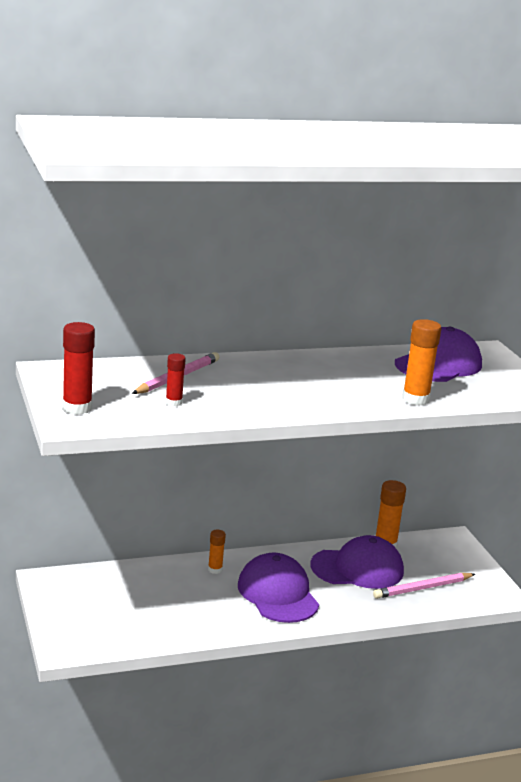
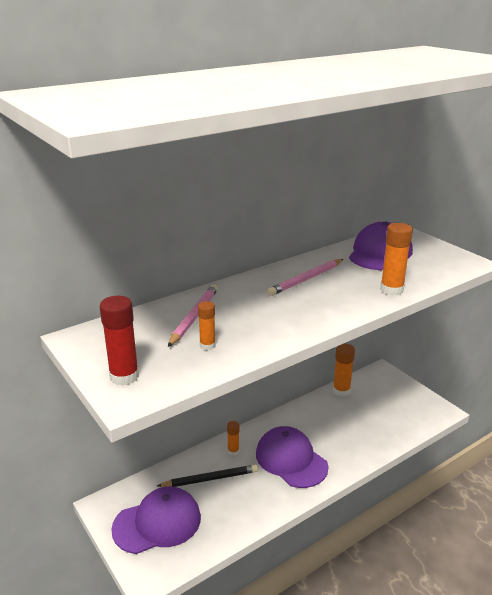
camera: 15 degrees left, 5 degrees up
(173, 402) = (207, 345): red glue stick -> orange glue stick
(174, 587) = (210, 479): none -> black pencil
(357, 568) = (334, 417): purple cap -> purple cap (157, 523)
(422, 588) = (387, 421): pink pencil -> pink pencil (306, 279)

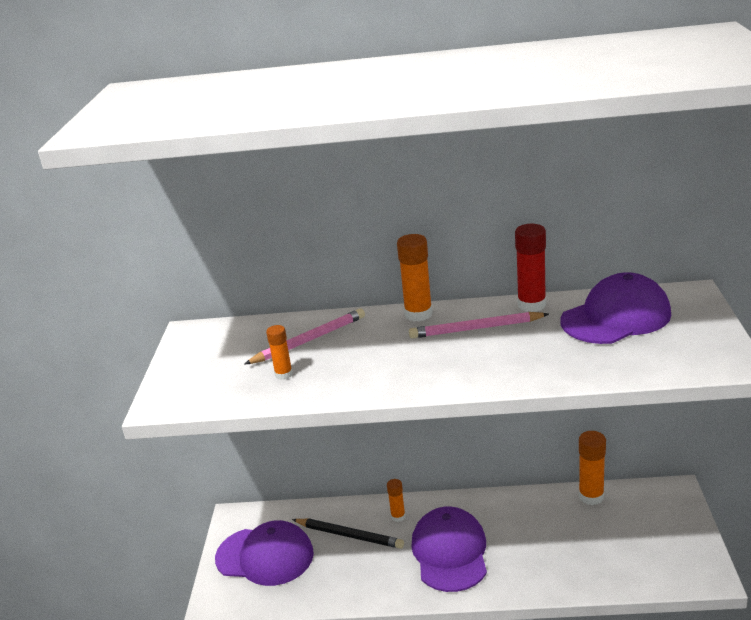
camera: 40 degrees right, 0 degrees up
(124, 376) = (183, 382): red glue stick -> red glue stick (531, 305)
(391, 289) = (560, 370): orange glue stick -> orange glue stick (418, 314)

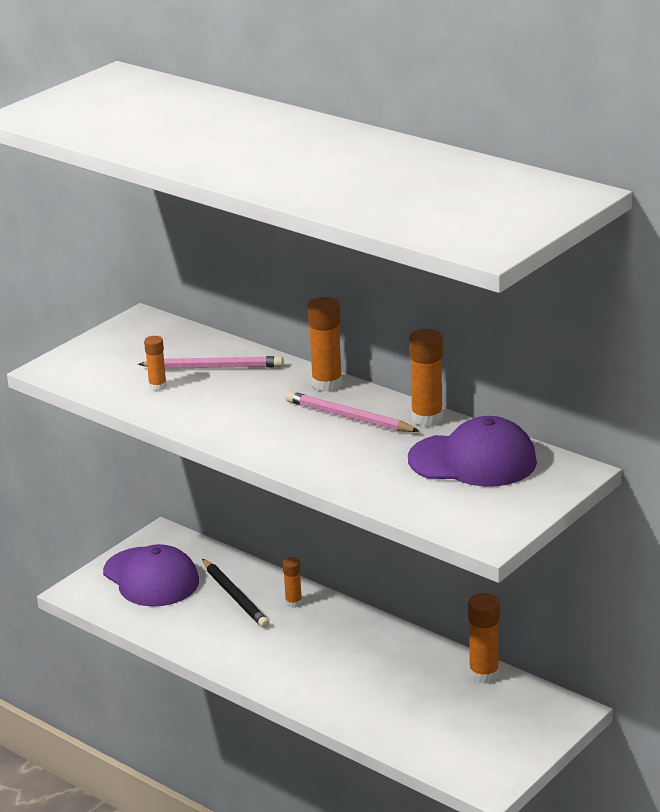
camera: 35 degrees right, 0 degrees up
(450, 552) = (298, 652): purple cap -> none
(531, 305) = (427, 418): red glue stick -> orange glue stick

